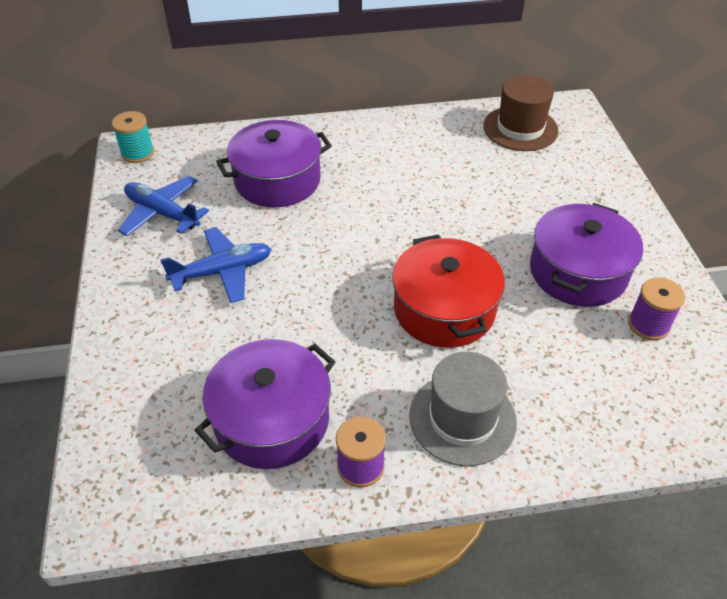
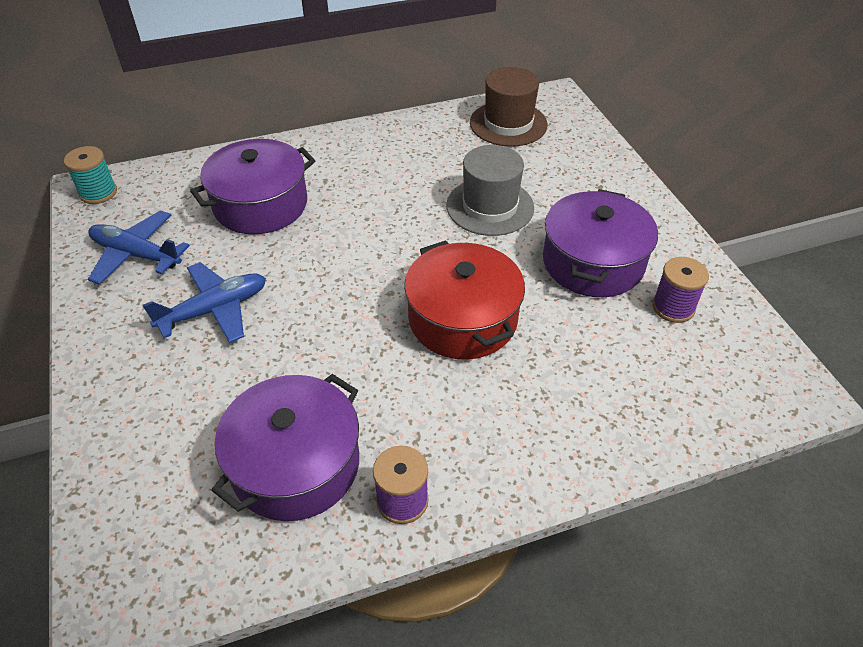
camera: 10 degrees left, 0 degrees up
(462, 418) = (502, 432): grey hat -> grey hat (490, 206)

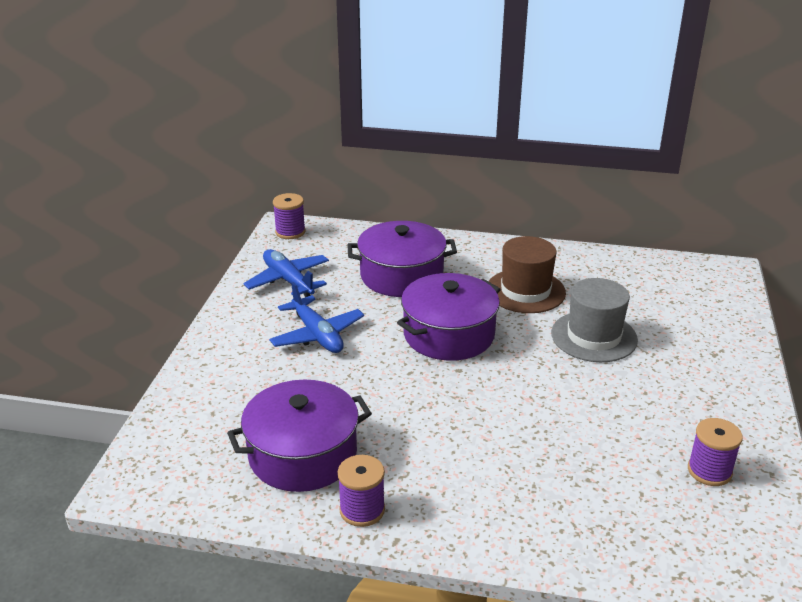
camera: 30 degrees right, 15 degrees down
(98, 193) = (290, 232): turquoise spool -> purple spool
(214, 310) = (317, 335): blue plane -> blue plane turned 60 degrees clockwise
(462, 319) = (504, 409): red pot -> none
(508, 124) = (662, 278): brown hat -> brown hat (525, 291)
(593, 262) = (658, 410): purple pot -> purple pot (449, 334)

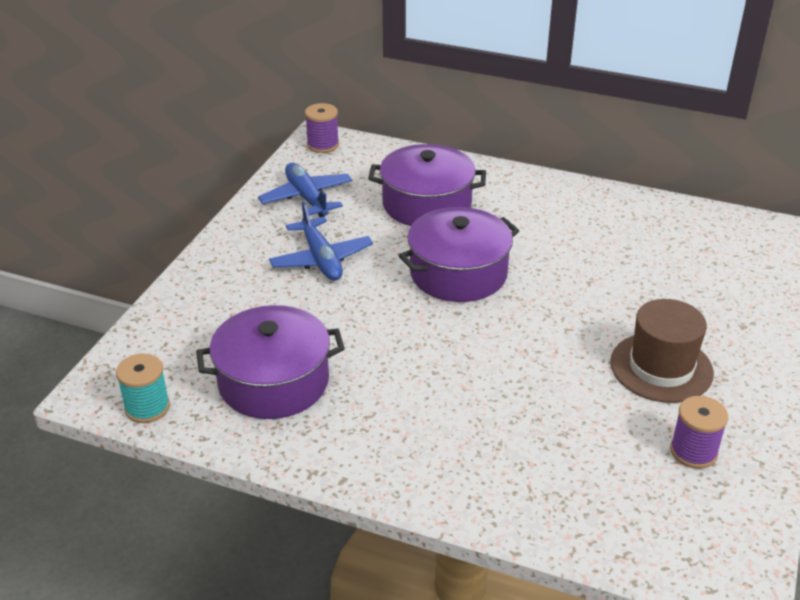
camera: 10 degrees right, 5 degrees up
(183, 495) = (147, 408): none -> turquoise spool
(362, 510) = (317, 445): purple spool -> none
(525, 291) = (555, 234): brown hat -> brown hat (661, 367)
(594, 336) = (614, 292): grey hat -> none

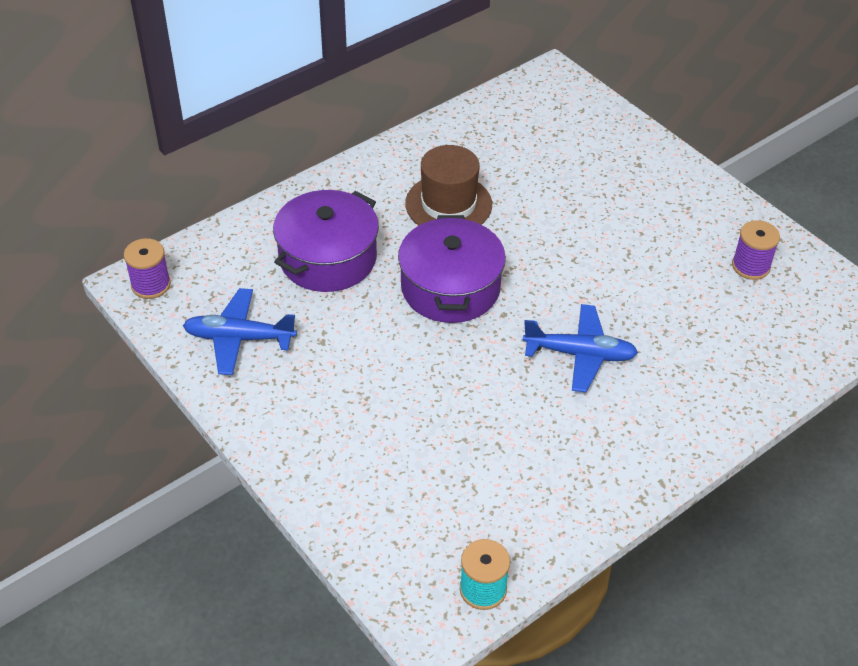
camera: 60 degrees left, 10 degrees up
(273, 382) = (509, 479): purple pot -> none
(321, 259) = (352, 371): blue plane -> blue plane (580, 354)
(661, 367) = (654, 233): brown hat -> brown hat (448, 204)

